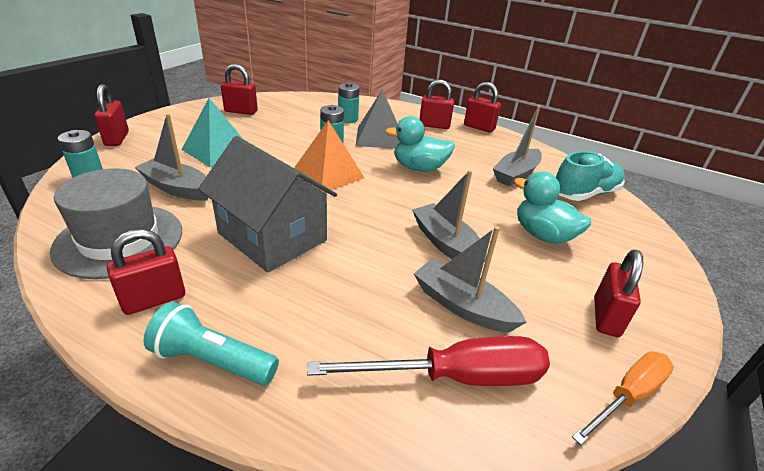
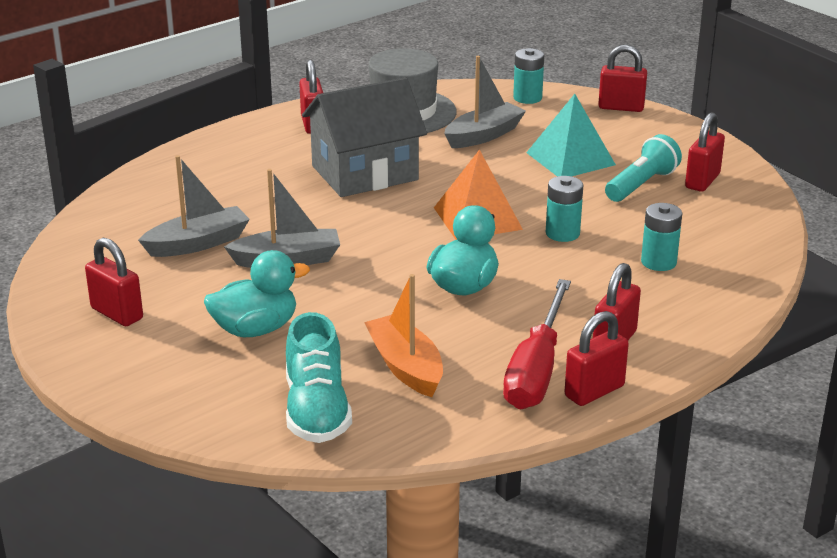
camera: 115 degrees right, 5 degrees down
(213, 360) = (234, 141): turquoise flashlight -> turquoise flashlight (641, 185)
(378, 137) = (578, 275): grey pyramid -> none
(456, 377) = (136, 220): red screwdriver -> red screwdriver (536, 370)
(516, 174) = (405, 367): grey boat -> orange boat
(628, 396) = (47, 285): orange screwdriver -> none

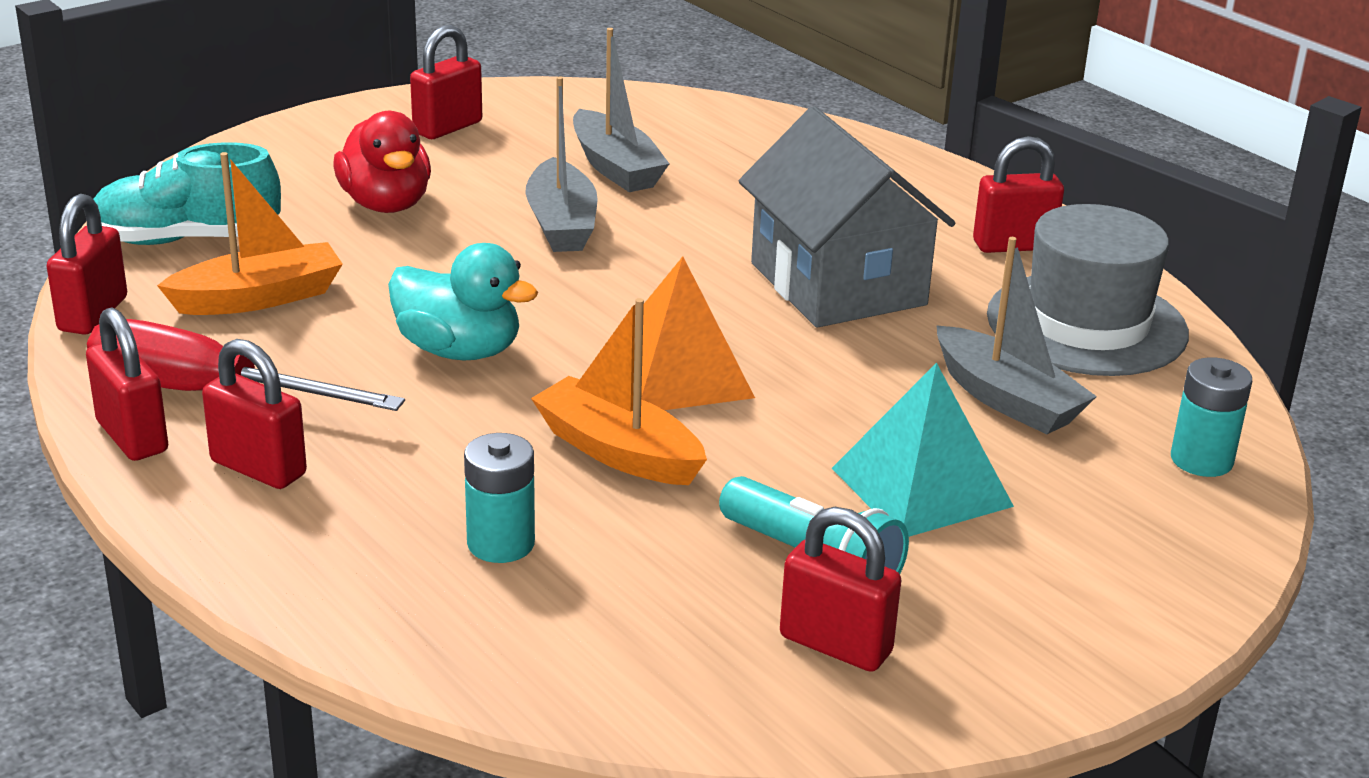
camera: 90 degrees right, 0 degrees up
(255, 329) = (386, 204): turquoise duck -> red duck
(562, 233) = (618, 451): turquoise battery -> orange boat
(621, 107) = (1194, 577): red padlock -> red padlock (93, 314)

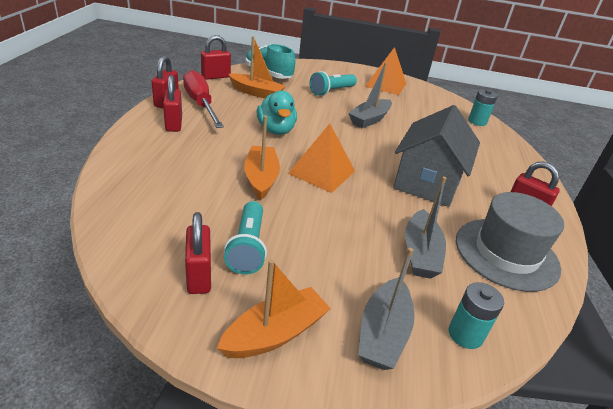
camera: 45 degrees right, 5 degrees up
(386, 204) = (331, 91): red duck -> turquoise flashlight
(447, 127) = (385, 84): red padlock -> orange pyramid
(501, 543) = (182, 177): turquoise battery -> turquoise battery (477, 121)
(616, 167) = (416, 116): grey boat -> grey boat (383, 333)
(922, 487) = (330, 255): turquoise pyramid -> none
(1043, 626) = (275, 333): none -> orange boat

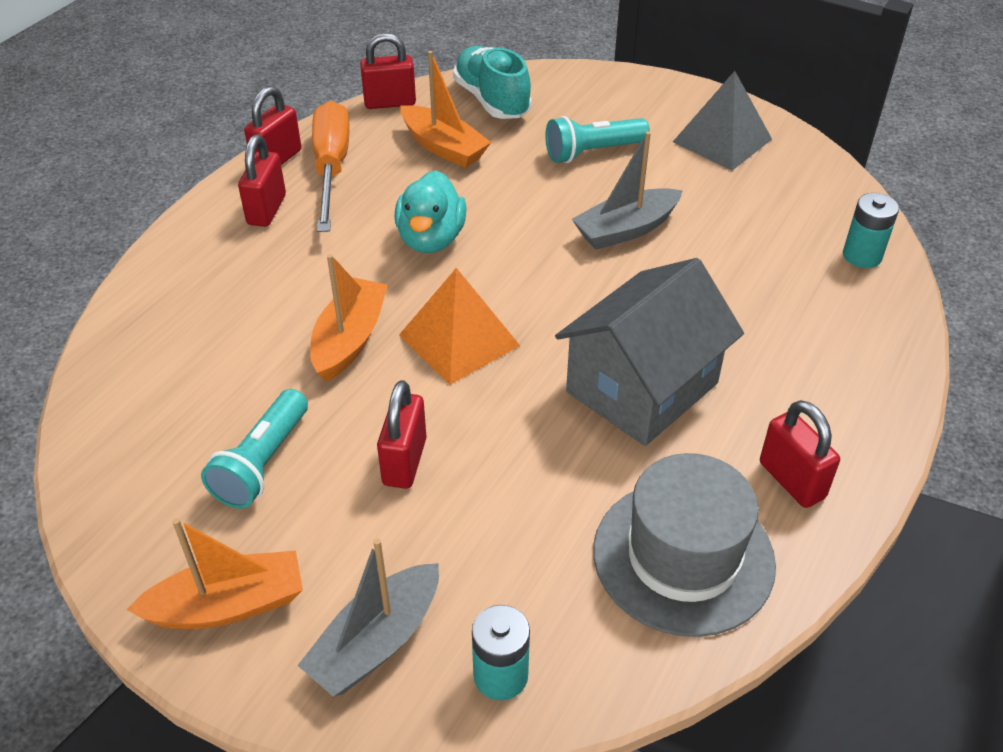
camera: 25 degrees right, 10 degrees up
(199, 276) = (173, 496): red padlock -> red padlock (404, 461)
(201, 104) = (331, 168): red screwdriver -> orange screwdriver
(385, 84) = (722, 140): orange pyramid -> grey pyramid
(420, 253) = (526, 525): grey boat -> none

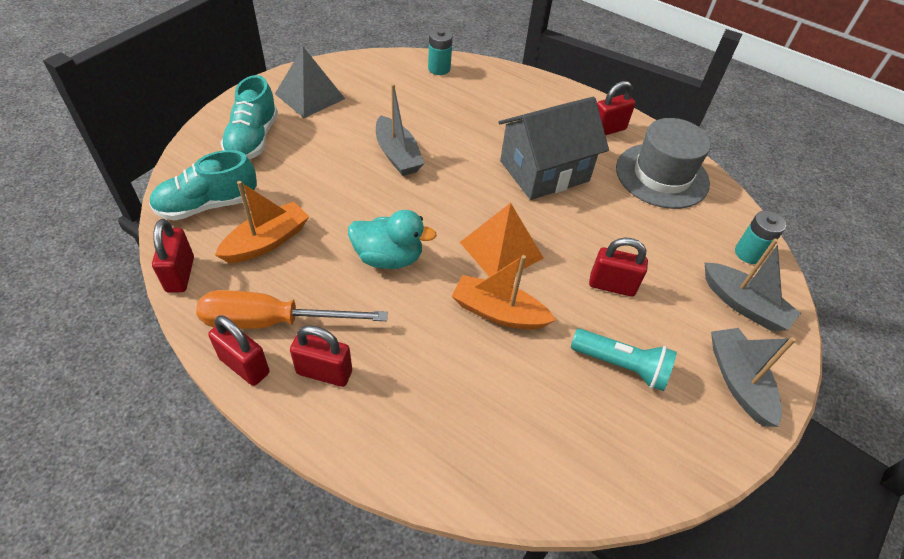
camera: 90 degrees left, 5 degrees up
(228, 605) = (738, 381): orange boat -> grey boat
(592, 152) = (303, 158): turquoise flashlight -> none
(613, 111) = (253, 139): none -> turquoise shoe
(642, 387) = (544, 171): grey house -> grey house turned 75 degrees counterclockwise

